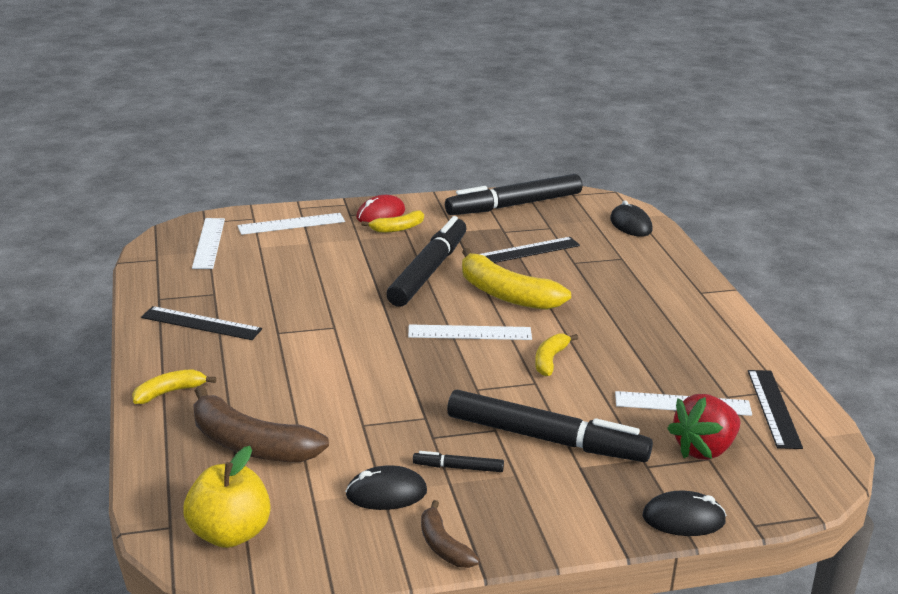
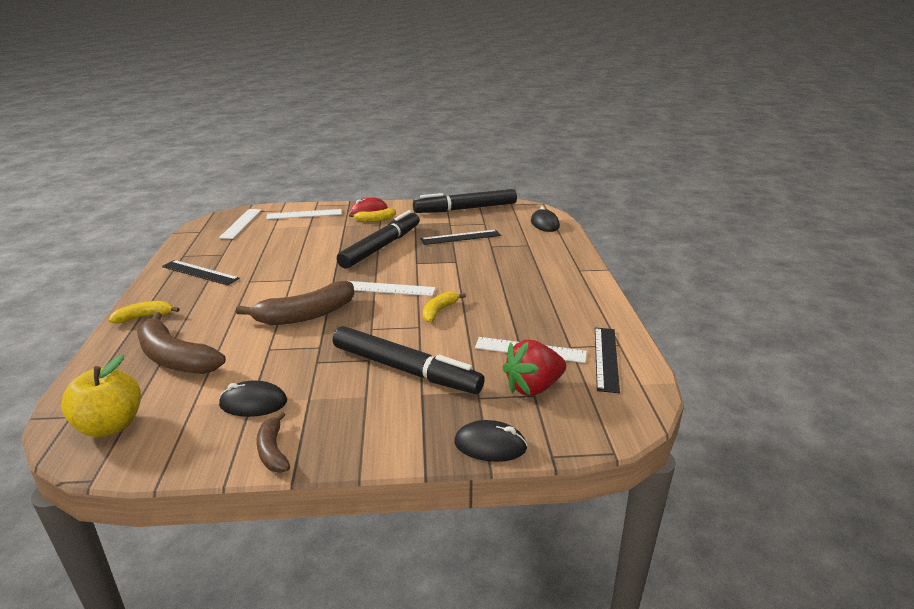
camera: 10 degrees right, 0 degrees up
(383, 376) = (306, 315): none -> brown banana
(458, 467) = (322, 387): black marker -> none
(506, 294) = (429, 264): yellow banana -> none

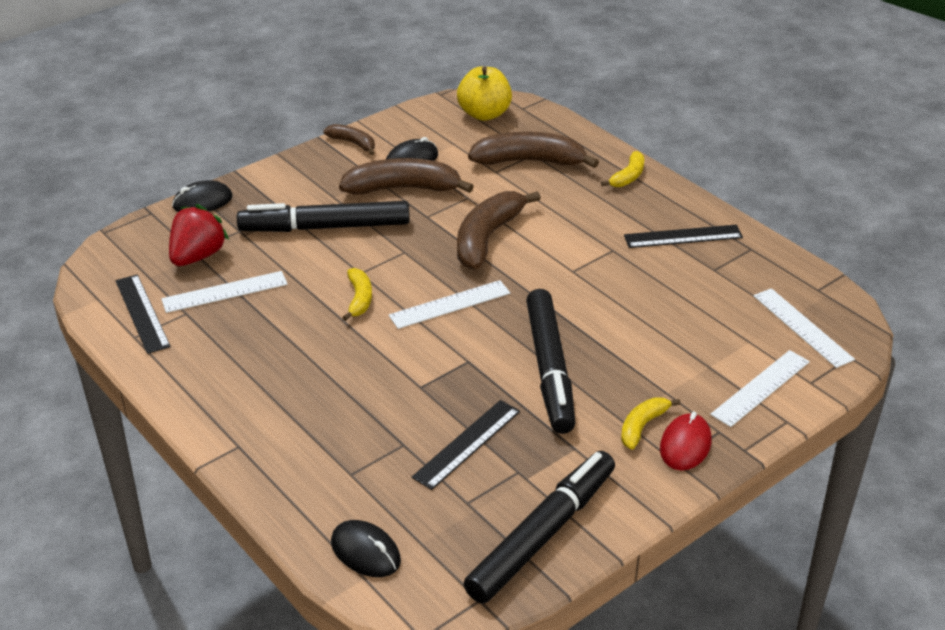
camera: 145 degrees right, 10 degrees up
(302, 377) = (403, 188): none -> brown banana

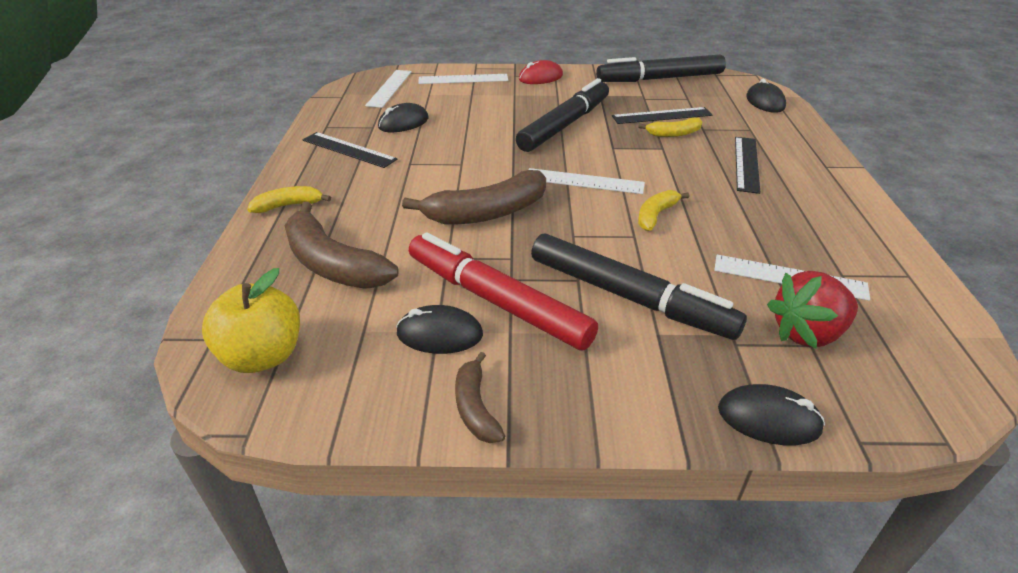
camera: 140 degrees left, 0 degrees up
(142, 313) = (896, 295): black ruler -> black ruler (746, 164)
(403, 188) = (496, 301): brown banana -> red marker
(642, 426) = (551, 89): yellow banana -> yellow banana (674, 134)
(697, 288) = (403, 123): none -> black mouse

